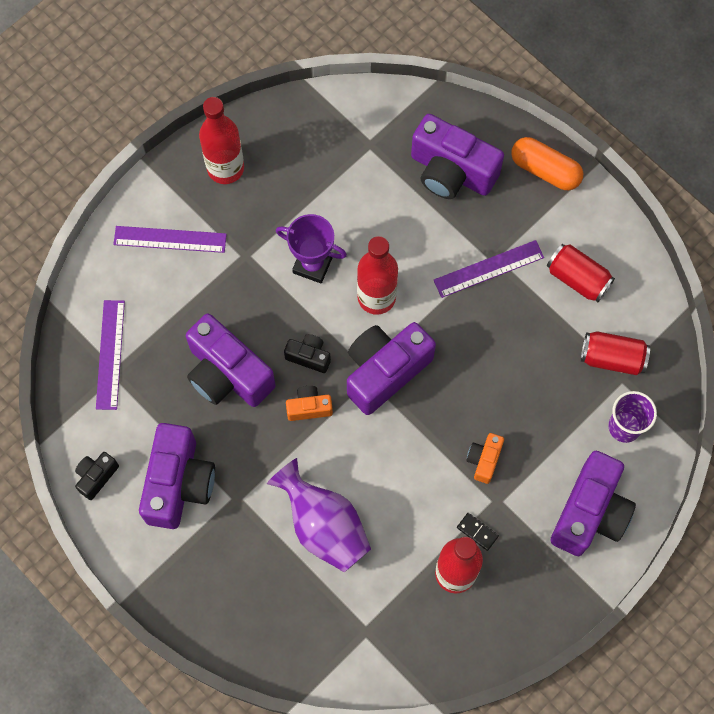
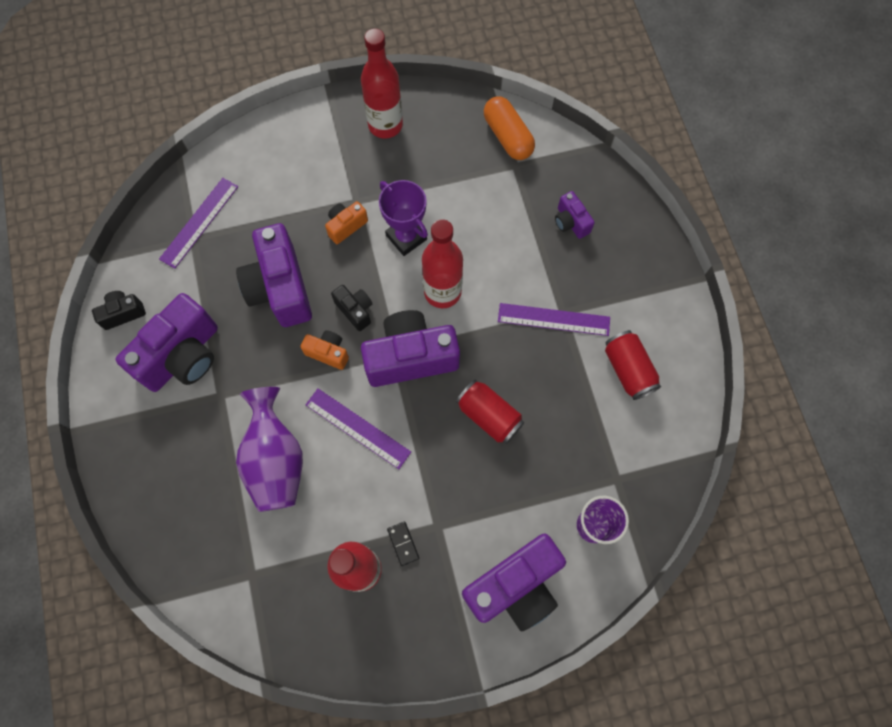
camera: 30 degrees right, 0 degrees up
(170, 239) = (305, 157): purple ruler -> purple ruler (357, 428)
(451, 172) = (570, 222): purple camera -> purple camera, size x0.48
(484, 460) = (448, 483): orange camera -> orange camera (346, 226)
(545, 170) = (653, 262): orange capsule -> orange capsule (507, 136)
(612, 358) = (618, 457): red can -> red can (489, 416)

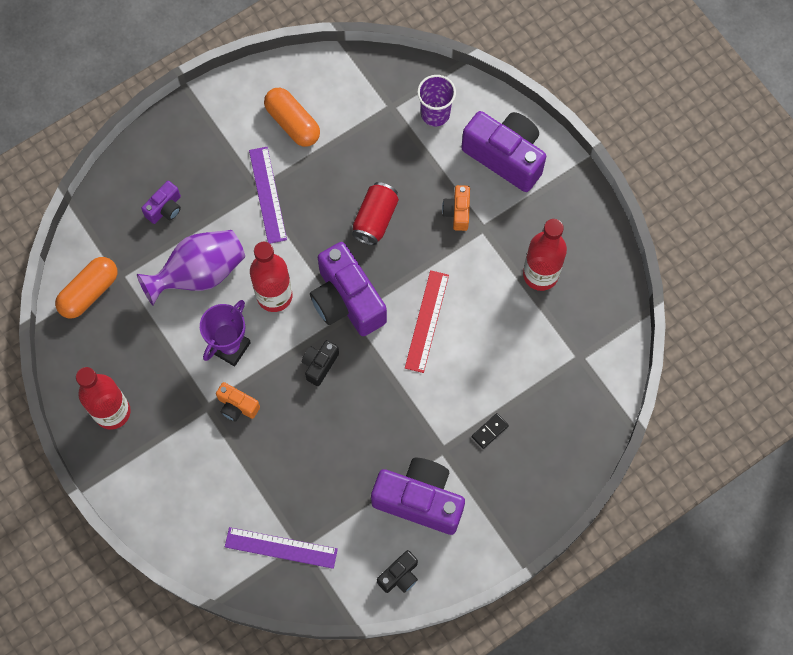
camera: 110 degrees left, 0 degrees up
(123, 313) = (399, 576): black camera -> black camera turned 90 degrees counterclockwise
(276, 460) = (480, 377): purple vase -> purple vase (199, 273)
(280, 288) = (322, 440): purple camera -> none
(328, 353) = (368, 372): orange camera -> orange camera (457, 212)
(357, 428) = (427, 321): purple ruler -> red ruler
(403, 543) = (507, 250): black domino -> black domino (490, 431)
(628, 370) = (293, 123): red can -> orange capsule

